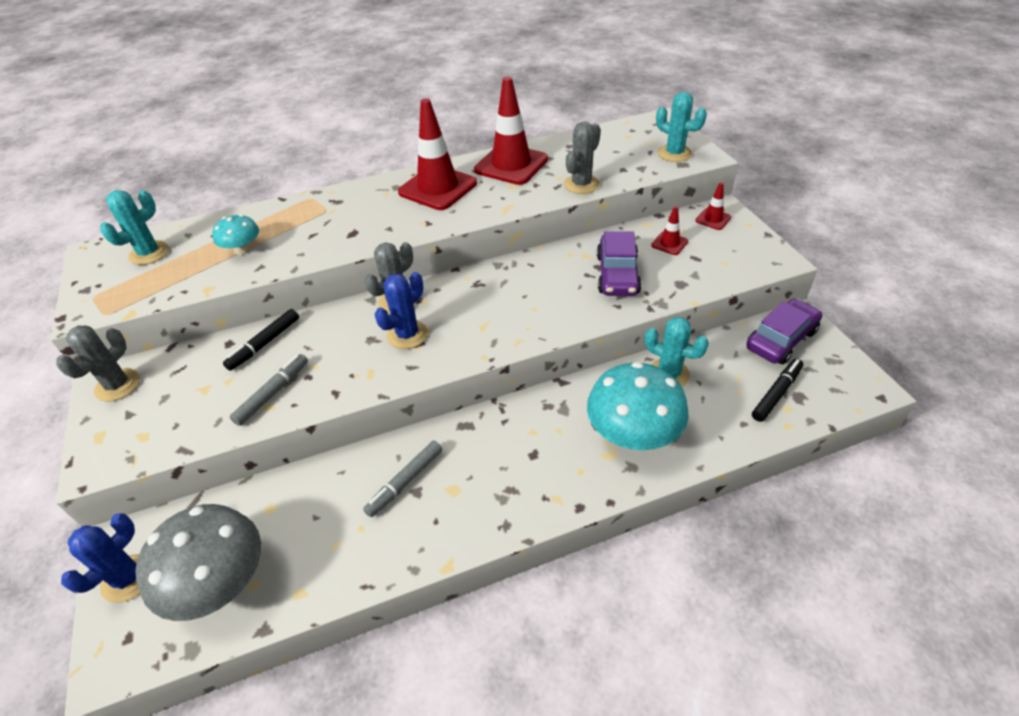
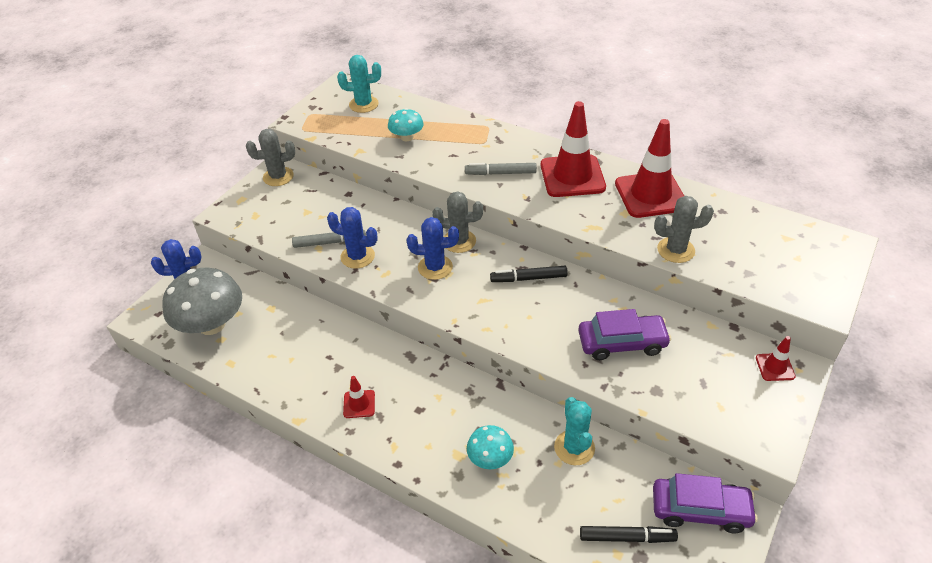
camera: 50 degrees right, 0 degrees up
(264, 344) = (362, 208): black marker -> black marker (528, 278)
(321, 382) = (357, 256): none -> blue cactus
(405, 482) = (340, 356): grey marker -> grey marker (500, 173)
(617, 274) = (622, 343): purple car -> purple car turned 150 degrees counterclockwise
(633, 434) = (490, 458): turquoise mushroom -> turquoise mushroom, size x0.52
(669, 243) = (702, 354): red traffic cone -> red traffic cone (359, 404)
(674, 153) = (800, 282): turquoise cactus -> none

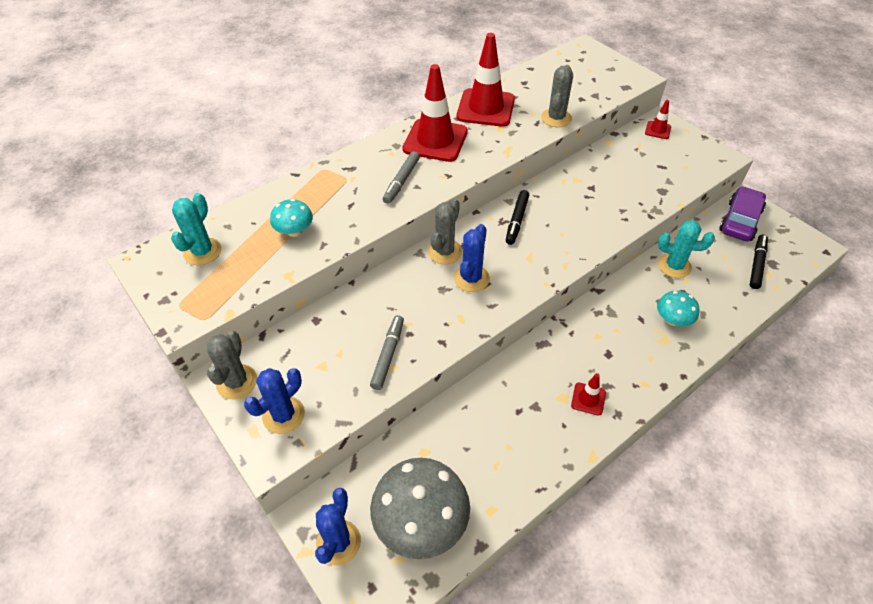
camera: 70 degrees left, 5 degrees up
(357, 256) = (424, 335): blue cactus -> blue cactus (283, 415)
(622, 343) = (610, 192): purple car -> none

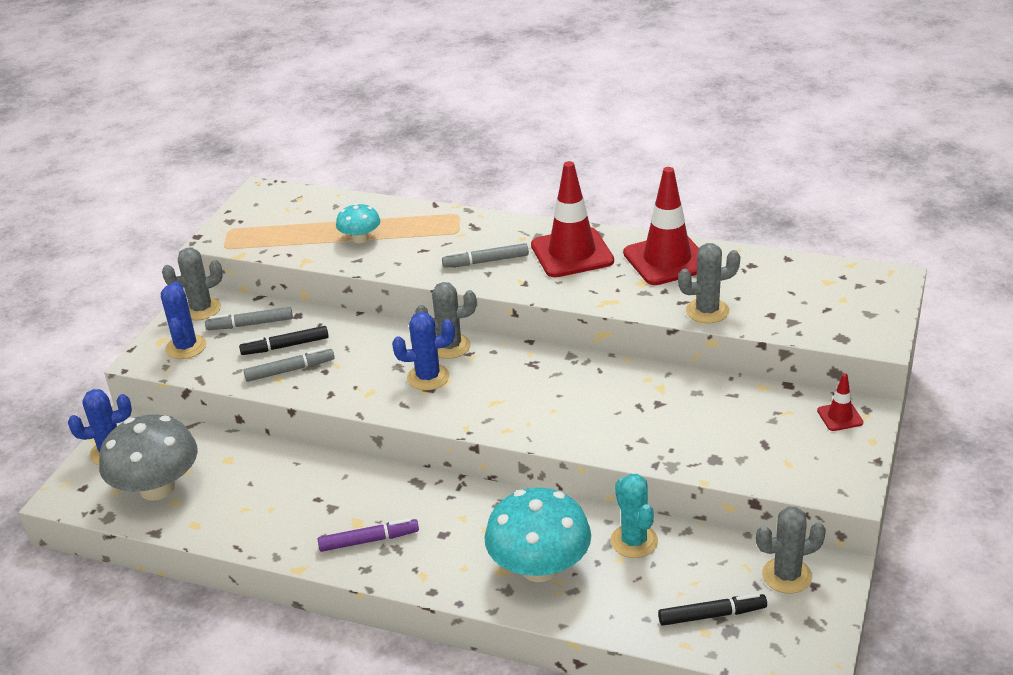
camera: 60 degrees right, 15 degrees down
(202, 251) = (295, 210): turquoise cactus -> none
(283, 415) = (186, 347): blue cactus -> blue cactus turned 75 degrees clockwise
(297, 356) = (250, 324): none -> grey marker
(517, 221) = (543, 372): black marker -> black marker (285, 346)
(588, 399) = (369, 540): red traffic cone -> purple marker
(672, 320) = (539, 568): turquoise mushroom -> turquoise mushroom, size x1.91
(740, 221) = (787, 575): purple car -> grey cactus

